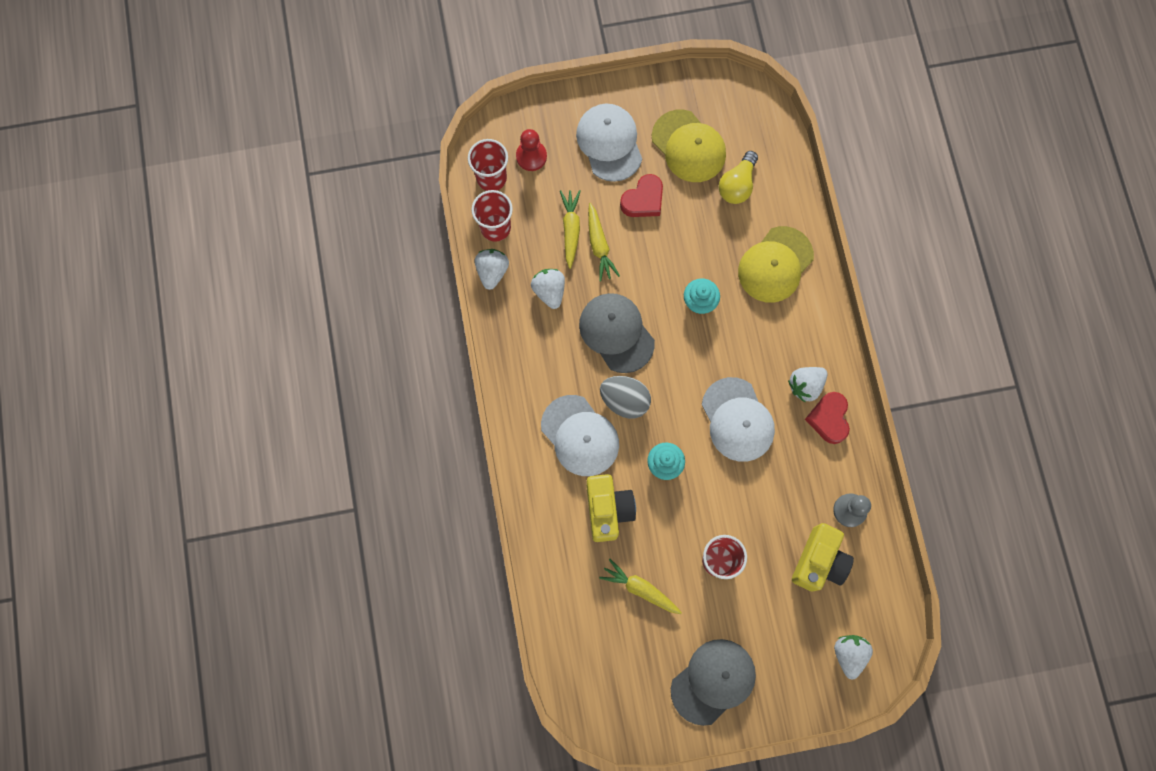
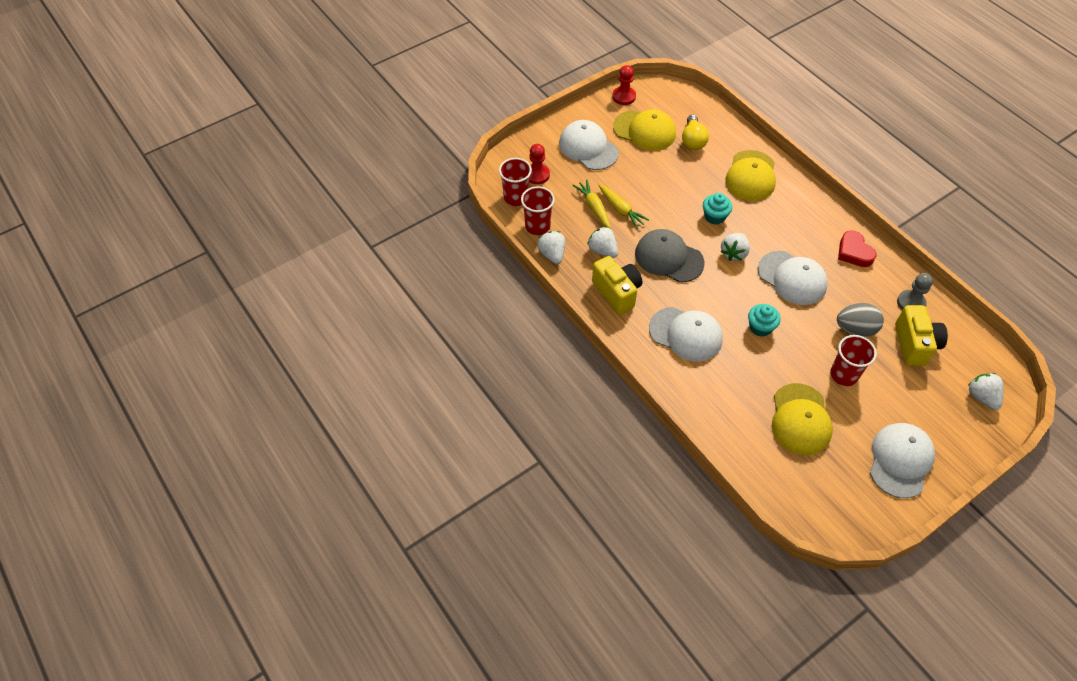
camera: 25 degrees left, 20 degrees down
(608, 510) = (739, 375): yellow camera -> yellow camera (617, 292)
(624, 400) = (703, 298): grey egg -> grey egg (855, 329)
(640, 589) = (800, 419): yellow carrot -> yellow cap
(643, 200) = (634, 171): red heart -> none
(692, 85) = (624, 96): none -> red pawn
(713, 681) = (900, 460): grey cap -> white cap
(805, 385) = (823, 238): white strawberry -> white strawberry (734, 253)

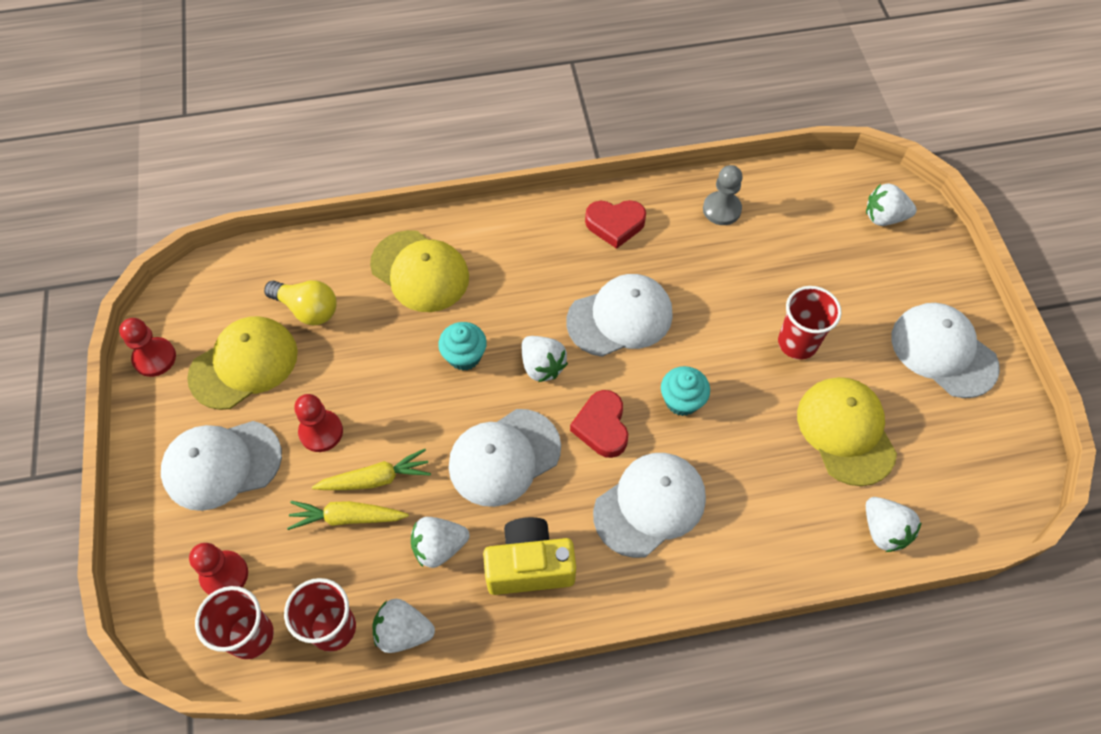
camera: 65 degrees left, 5 degrees up
(630, 177) = (321, 432): none -> red pawn
(668, 258) = (504, 457): grey cap -> white cap
(717, 295) = (602, 427): none -> red heart
(748, 458) = (884, 530): none -> white strawberry
(800, 419) = (846, 431): yellow cap -> yellow cap turned 135 degrees counterclockwise
(855, 329) = (734, 291): grey egg -> none
(914, 344) = (784, 241): yellow camera -> none

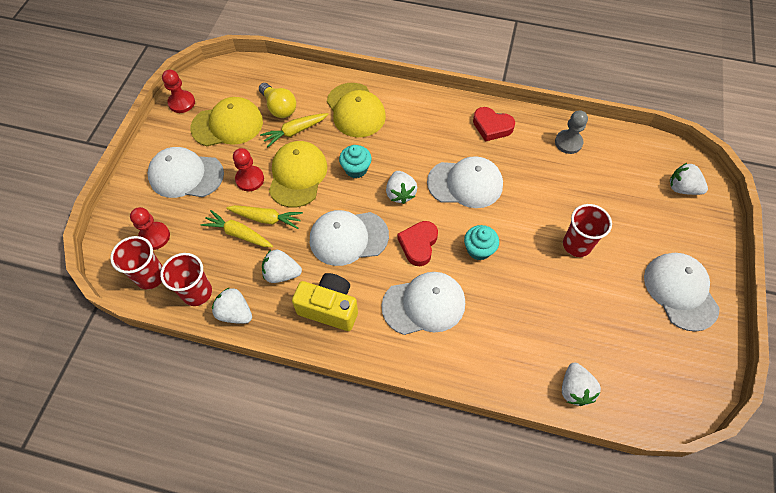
camera: 25 degrees right, 0 degrees up
(349, 336) = (295, 132): none -> yellow carrot
(846, 431) = (581, 314): yellow cap -> yellow cap (297, 175)

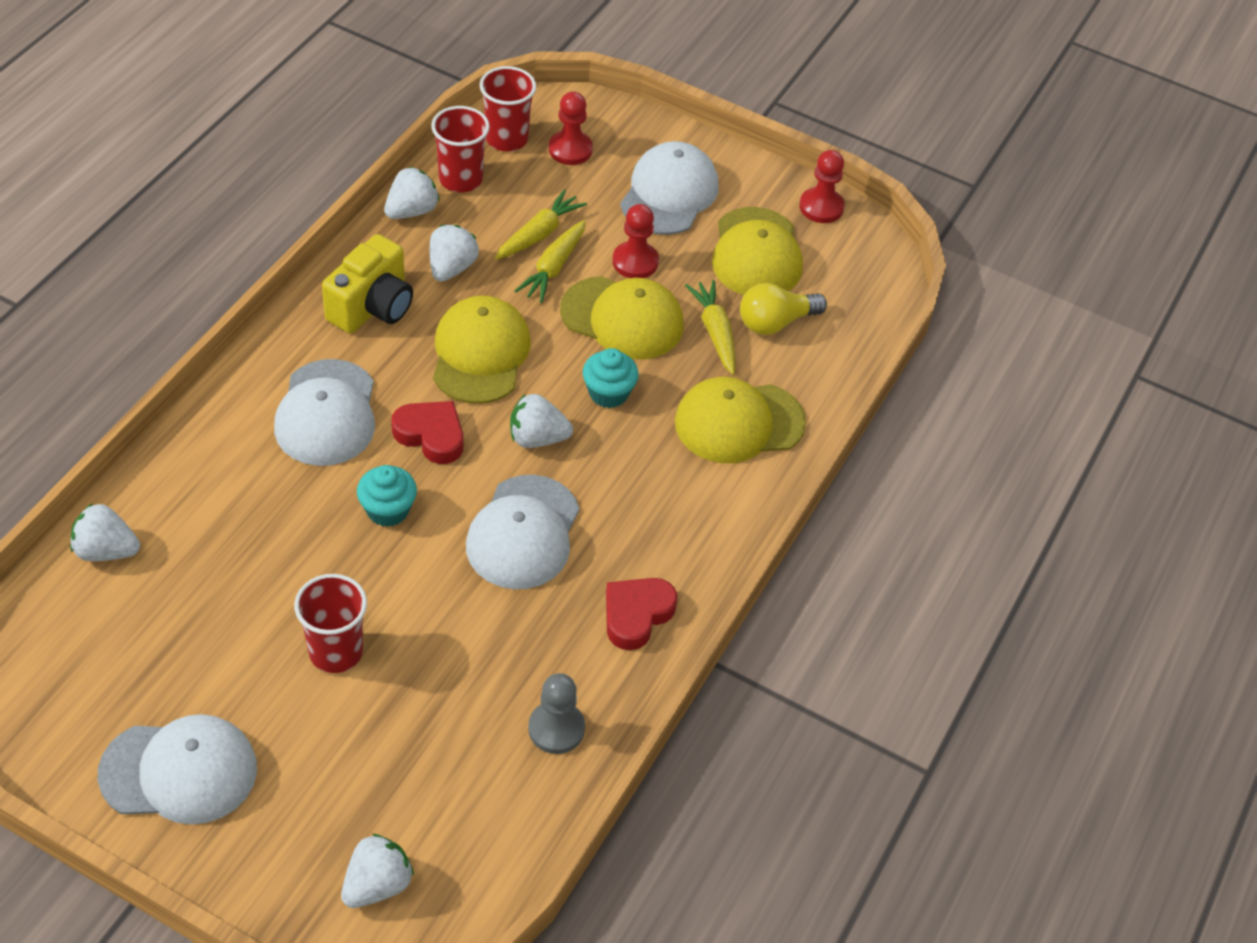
camera: 100 degrees right, 10 degrees down
(348, 238) = (480, 354): white cap -> yellow cap

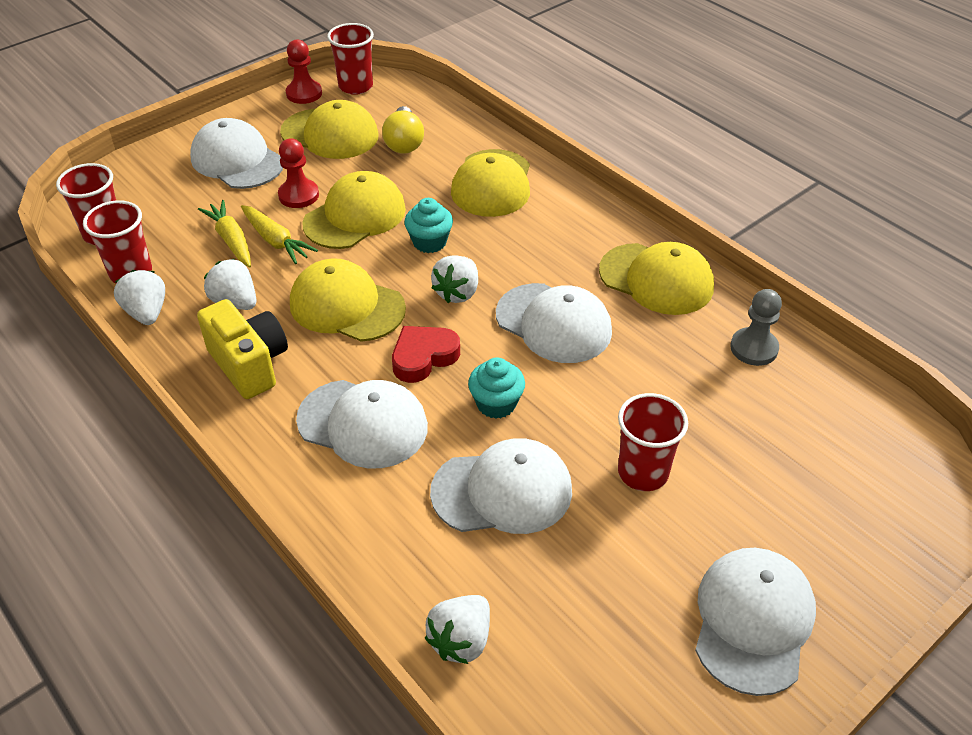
camera: 65 degrees left, 5 degrees down
(277, 541) = (502, 491): none -> white cap
(377, 884) = (890, 493): white strawberry -> none
(570, 149) = (146, 200): red pawn -> none
(636, 615) = (656, 279): red heart -> yellow cap
(715, 332) = (397, 173): yellow carrot -> none
(862, 247) = (355, 86): none -> red cup

